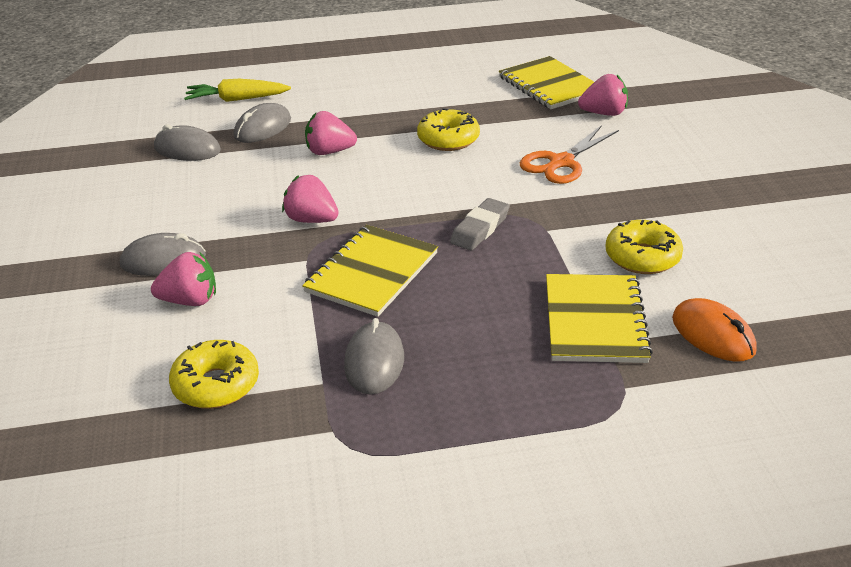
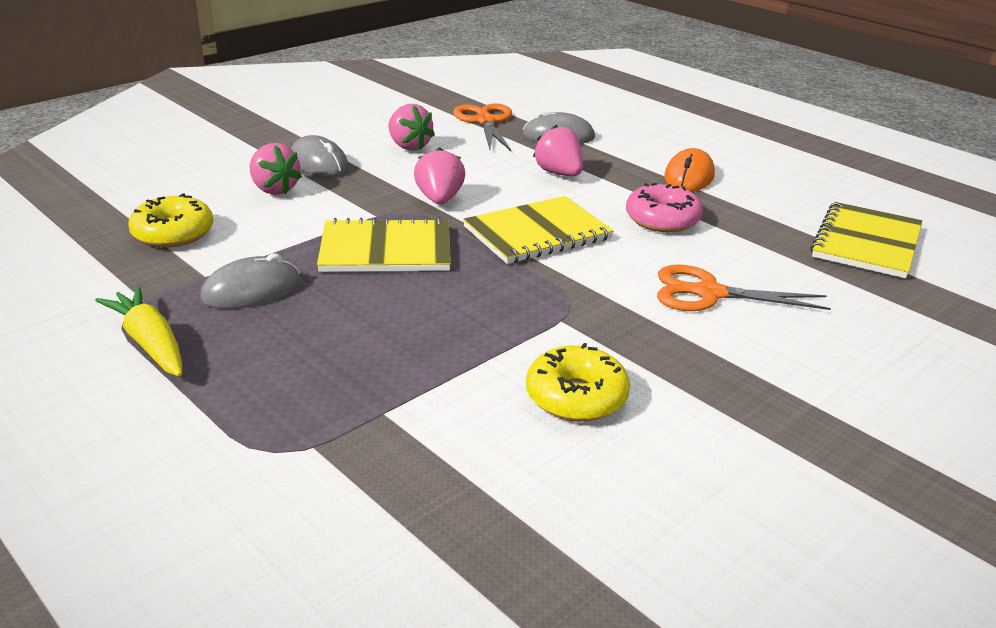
camera: 55 degrees right, 5 degrees down
(187, 149) = (485, 121): grey mouse -> orange scissors
(237, 99) = (589, 113): yellow carrot -> yellow carrot (150, 343)
(448, 139) = (662, 219): yellow donut -> pink donut
(480, 229) = (518, 282): grey eraser -> none
(594, 321) = (418, 395): yellow notebook -> yellow notebook (537, 233)
(603, 113) = (860, 292): pink strawberry -> pink strawberry (409, 146)
(713, 334) = (465, 490): orange mouse -> orange mouse (689, 176)

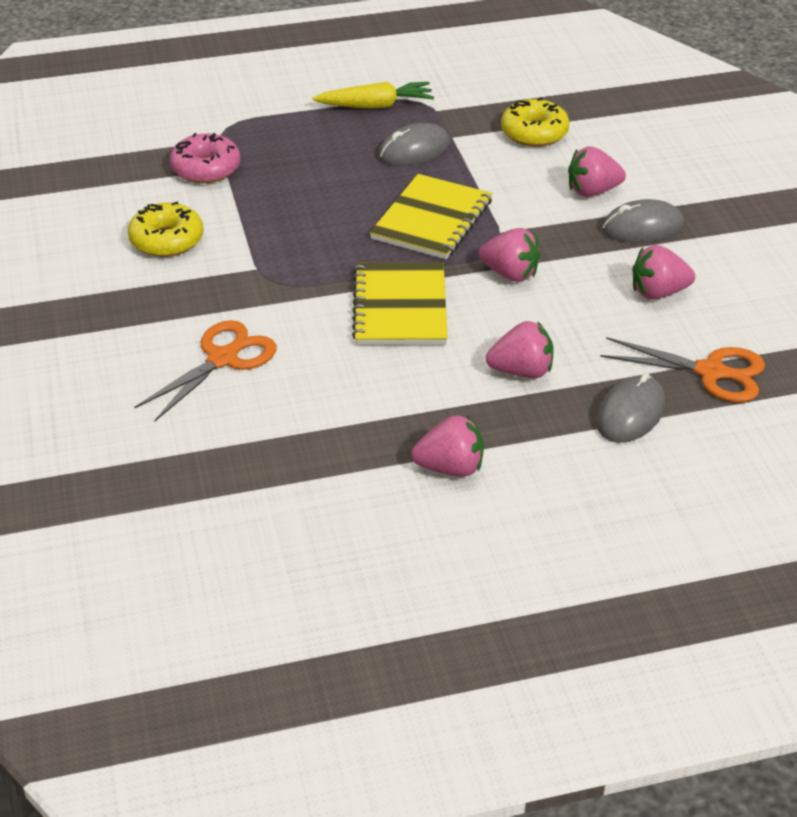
camera: 120 degrees right, 10 degrees up
(252, 290) = (414, 150): grey mouse -> grey mouse turned 60 degrees clockwise
(662, 219) = (367, 396): pink donut -> pink donut (206, 168)
(689, 176) = (450, 468): orange mouse -> pink strawberry
(866, 243) = (209, 518): yellow notebook -> none

